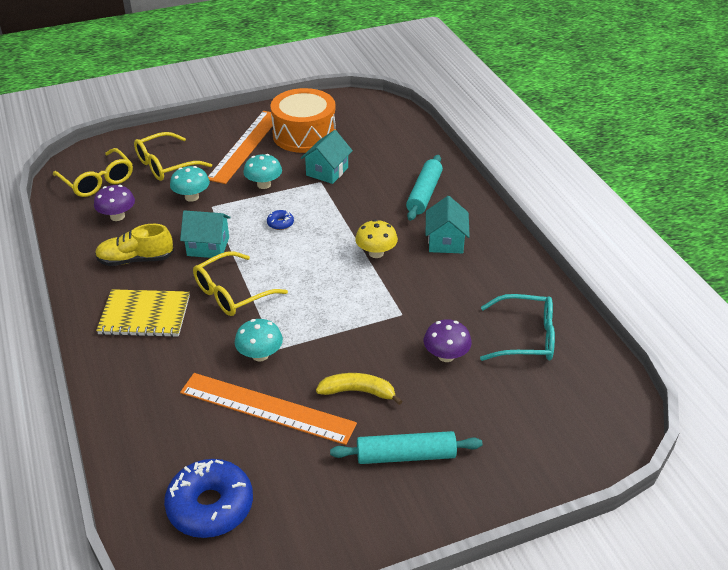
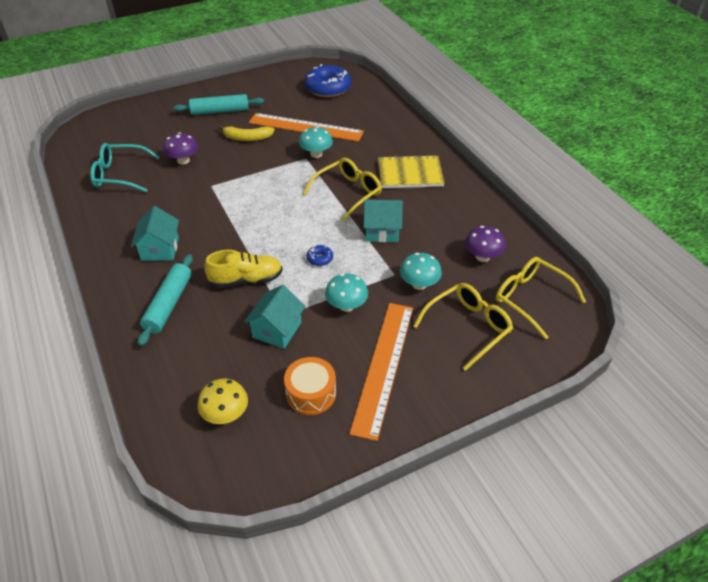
camera: 175 degrees right, 5 degrees up
(135, 260) = (440, 215): yellow shoe -> yellow shoe (246, 279)
(304, 135) = (311, 393): orange drum -> orange drum, size x0.59
(376, 253) = (227, 234): yellow mushroom -> yellow mushroom (226, 414)

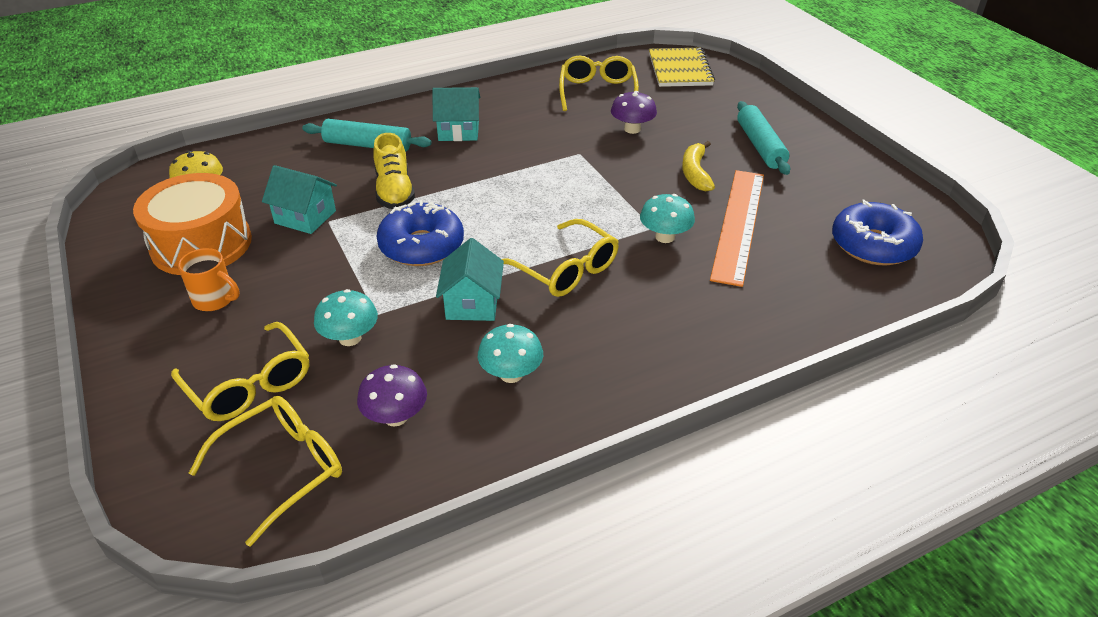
camera: 90 degrees right, 5 degrees down
(120, 175) = (597, 92): turquoise glasses -> yellow glasses
(311, 393) = (201, 244): orange drum -> orange drum, size x1.69
(320, 258) = (421, 246): blue donut -> blue donut, size x2.34
(346, 305) = (328, 269): turquoise mushroom -> turquoise mushroom (511, 374)
(383, 366) = (215, 300): orange ruler -> orange mug
(410, 174) = (622, 340): yellow notebook -> yellow notebook (680, 70)

